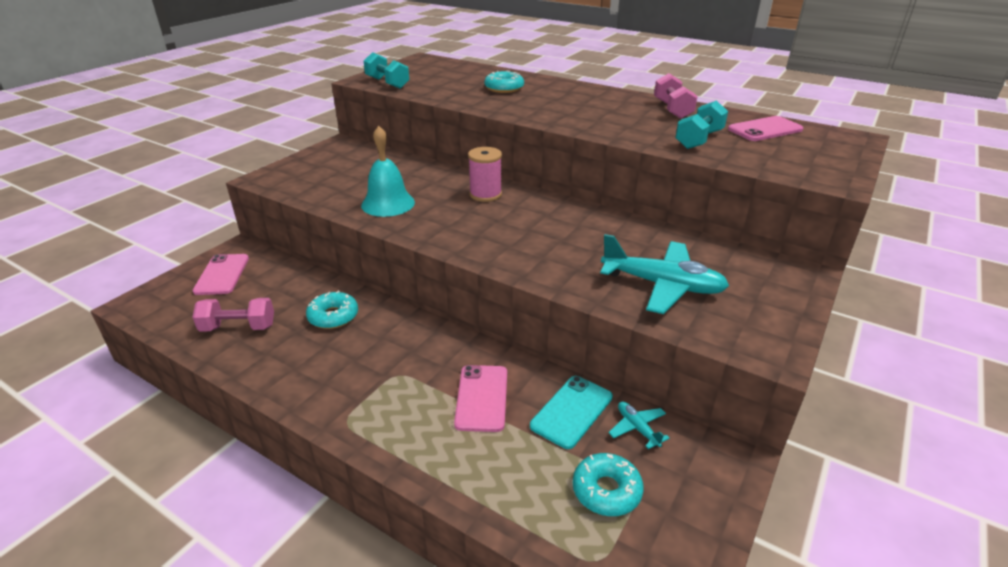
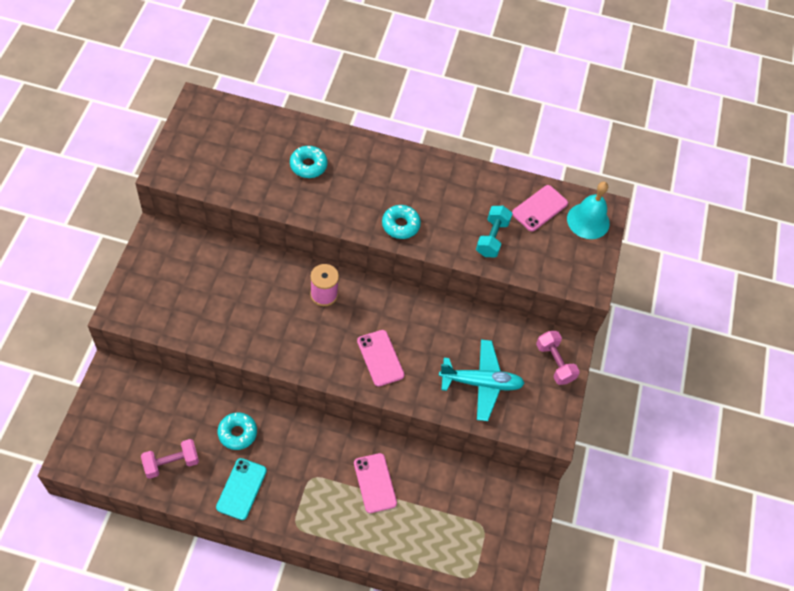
camera: 25 degrees left, 25 degrees up
(222, 275) = (118, 408): pink phone -> pink phone (380, 358)
(387, 83) = (192, 174): turquoise dumbbell -> none
(388, 203) = (249, 327): turquoise bell -> turquoise bell (588, 221)
(572, 411) = (434, 479): turquoise phone -> turquoise phone (241, 489)
(606, 490) = (467, 532): turquoise donut -> turquoise donut (400, 225)
(637, 428) = (476, 482): turquoise plane -> none
(672, 109) = (464, 183): pink dumbbell -> pink dumbbell (554, 363)

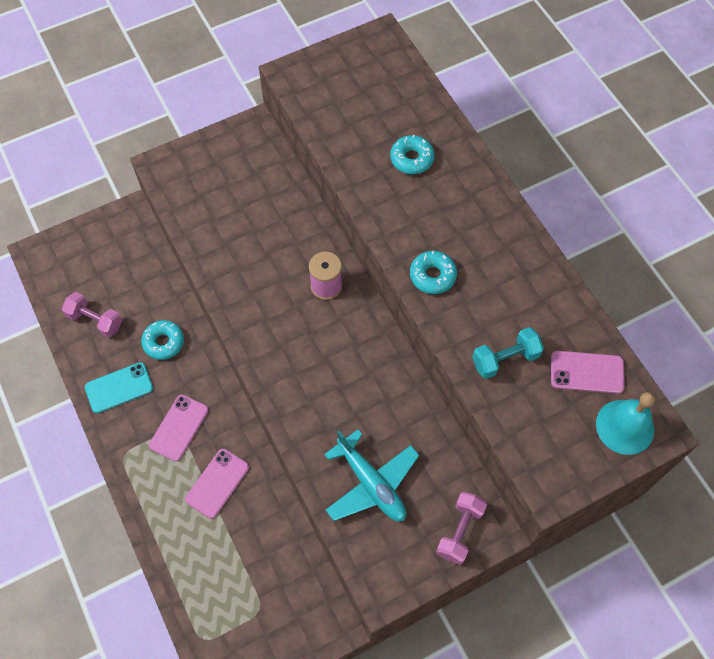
camera: 55 degrees right, 5 degrees up
(380, 358) = (311, 380): pink phone -> pink phone (179, 428)

